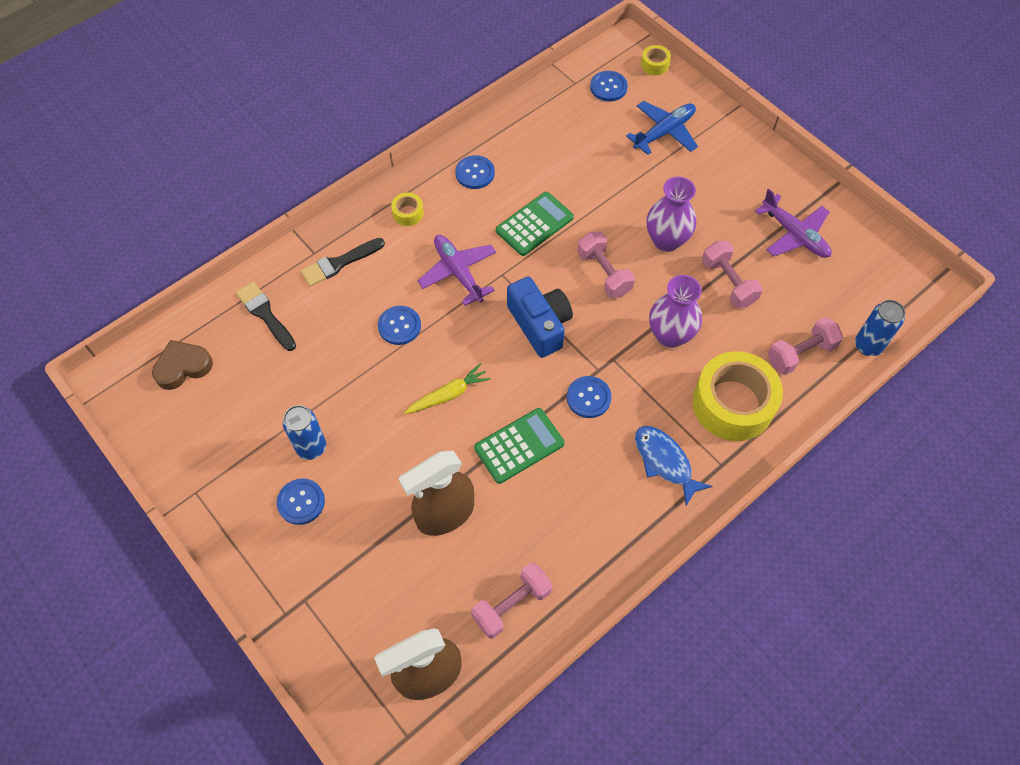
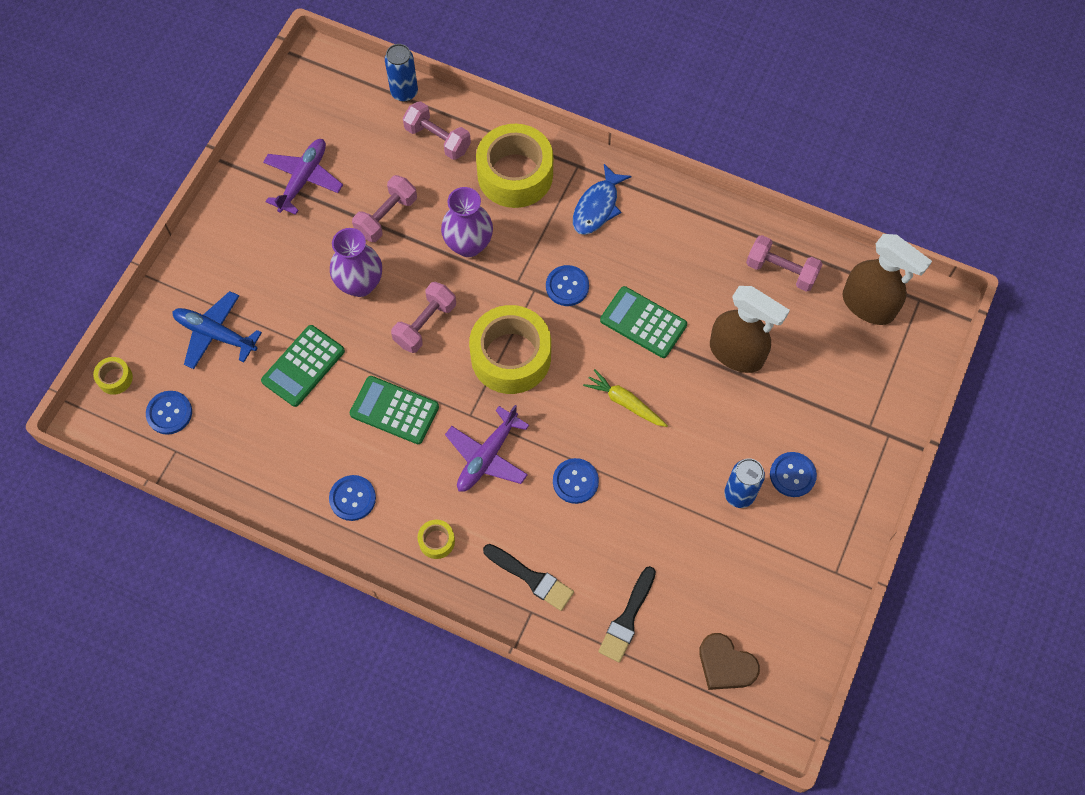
camera: 115 degrees left, 5 degrees up
(540, 324) = (511, 356): blue camera -> yellow tape
(606, 178) = (303, 366): none -> green calculator

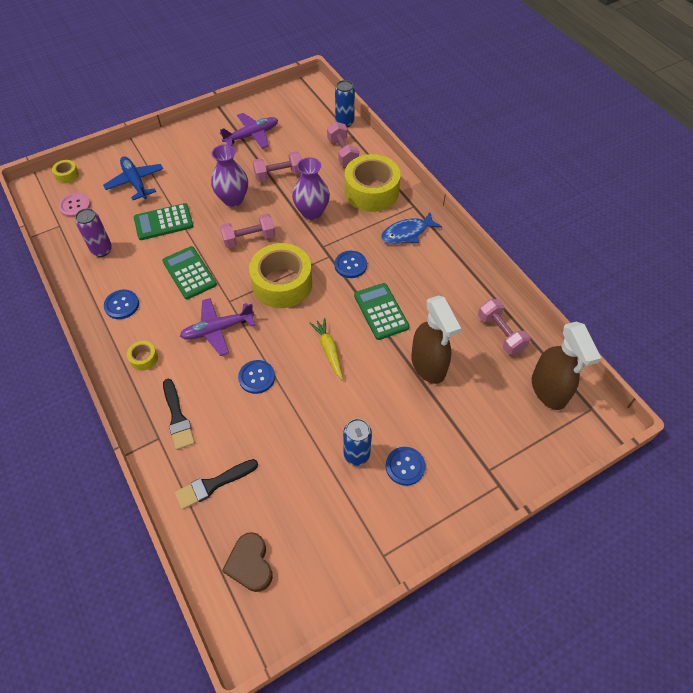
camera: 35 degrees right, 10 degrees down
(169, 413) = (75, 206): blue button -> pink button
(262, 448) = (102, 250): none -> purple can

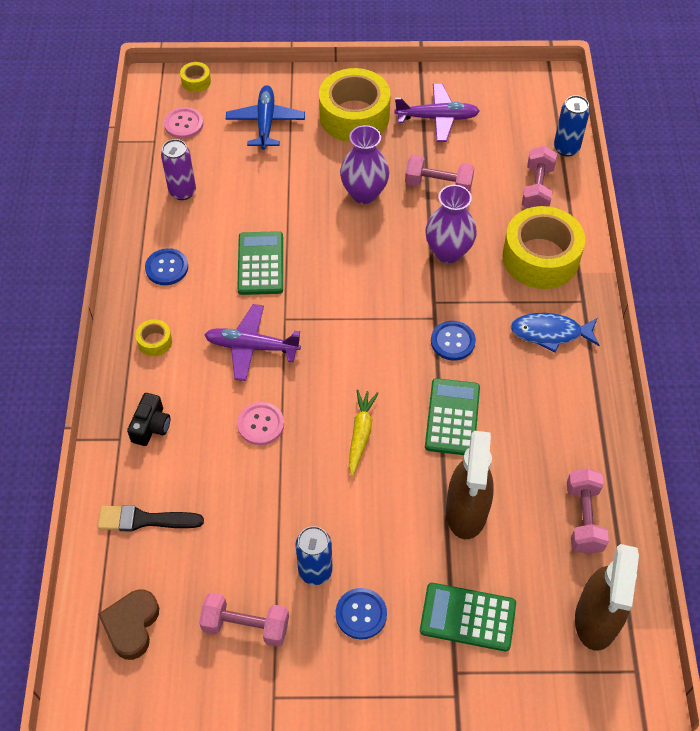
camera: 30 degrees right, 0 degrees up
(163, 222) = (268, 187): green calculator -> green calculator (467, 617)
(177, 417) = (151, 426): black brush -> black camera
(249, 239) = (353, 252): pink dumbbell -> pink dumbbell (246, 626)
(257, 377) = (261, 424): blue button -> pink button
(282, 283) = (357, 326): yellow tape -> yellow tape (354, 116)

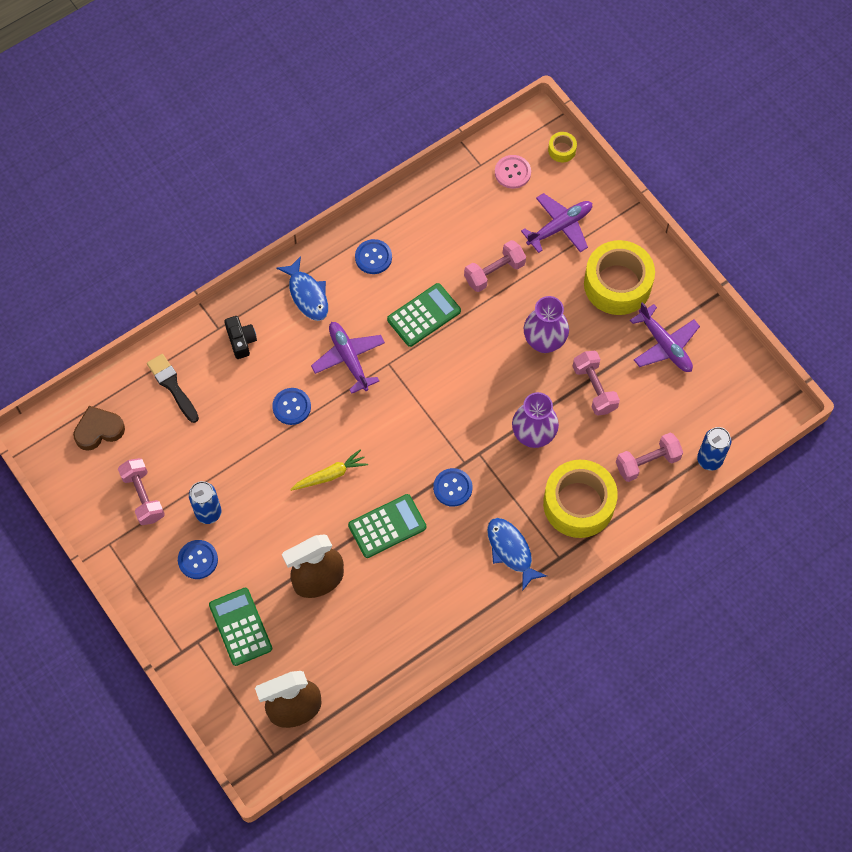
camera: 55 degrees right, 10 degrees up
(151, 426) = (241, 341): black camera -> black camera turned 90 degrees counterclockwise
(155, 342) = (307, 295): yellow tape -> blue fish
(182, 192) = (448, 218): purple can -> none
(261, 424) = (291, 407): pink button -> blue button
(265, 122) = (560, 227): blue plane -> purple plane
(583, 518) = (367, 660): pink dumbbell -> pink dumbbell (494, 272)

